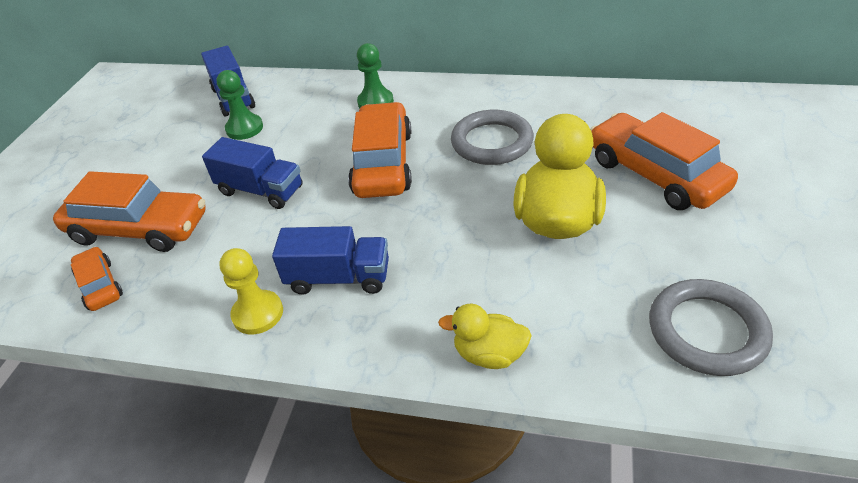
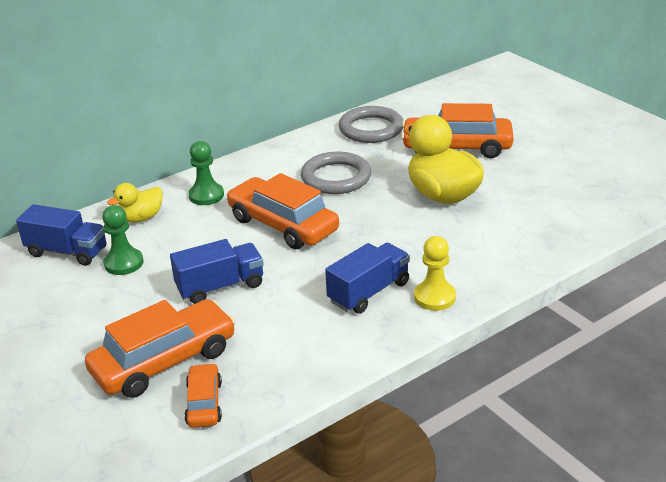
camera: 50 degrees left, 10 degrees down
(100, 285) = (204, 403): orange car -> orange car turned 75 degrees clockwise
(258, 314) = (352, 338): yellow pawn -> yellow pawn (434, 297)
(489, 354) = (509, 269): yellow duck -> yellow duck (141, 218)
(707, 331) = (582, 200): grey ring -> grey ring (371, 129)

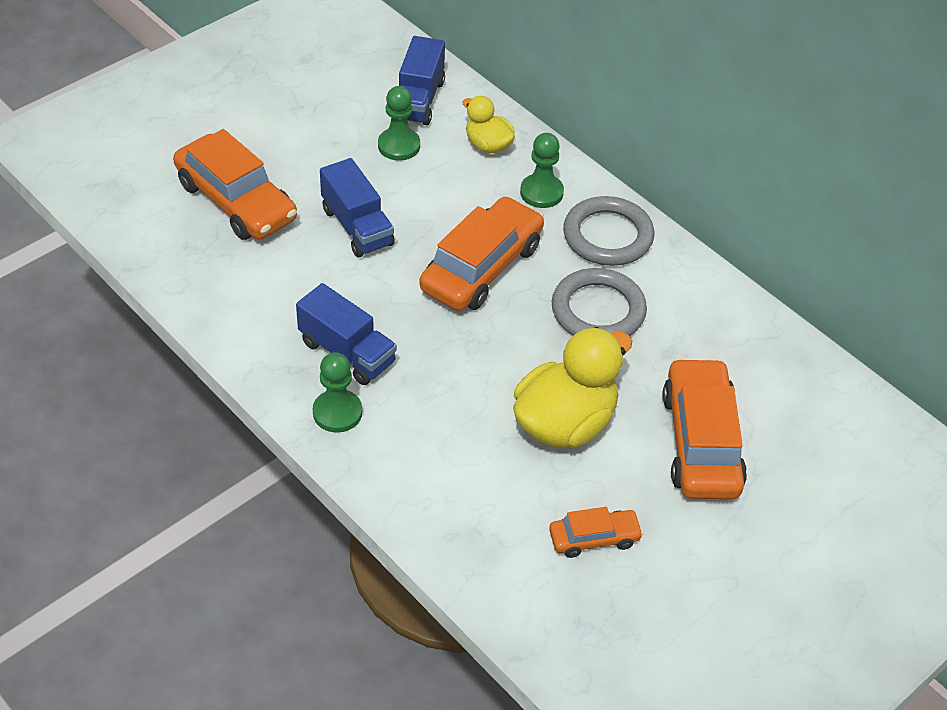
camera: 80 degrees right, 15 degrees up
(204, 403) = (174, 237): orange car -> orange car (594, 538)
(371, 129) = (740, 342): grey ring -> grey ring (608, 236)
(434, 297) = (337, 412): yellow pawn -> green pawn

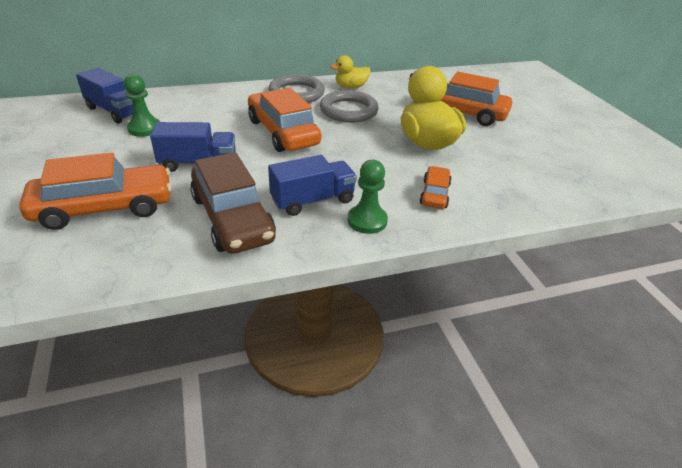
camera: 65 degrees left, 10 degrees down
(275, 301) = (232, 218): none -> brown car
(488, 145) = (185, 103): yellow duck -> yellow duck (351, 87)
(541, 192) = (243, 100): green pawn -> none
(594, 538) = (516, 158): orange car -> orange car (434, 194)

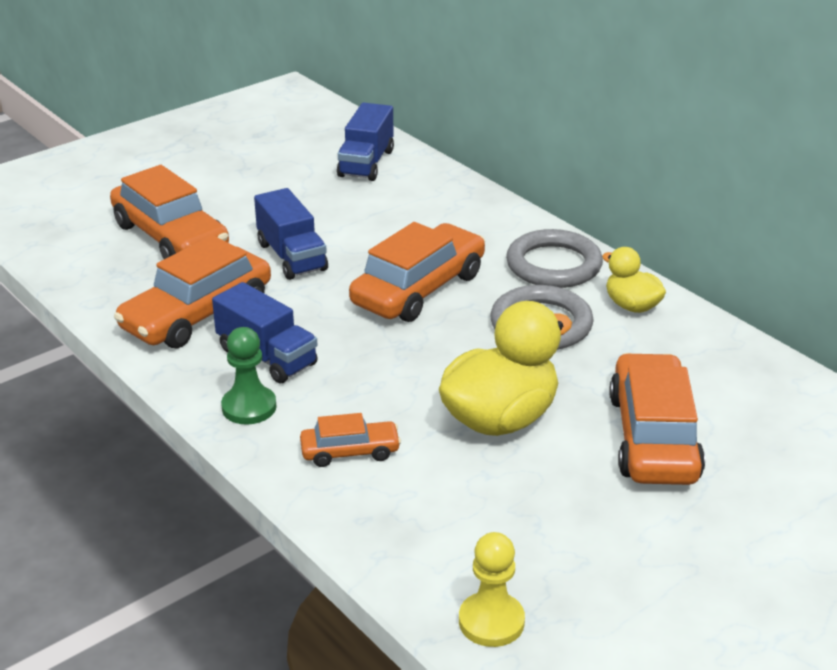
camera: 70 degrees right, 5 degrees down
(144, 128) = (342, 196): green pawn -> none
(232, 218) = (197, 314): brown car -> orange car
(590, 188) = (491, 621): none -> yellow pawn

